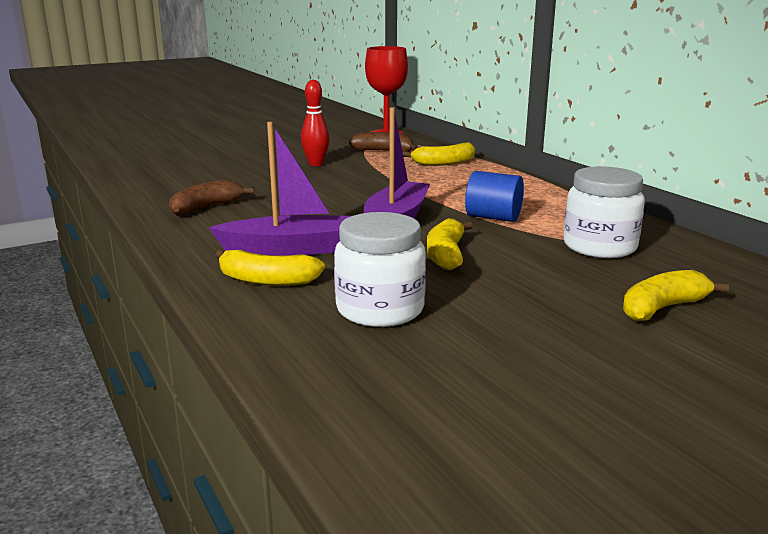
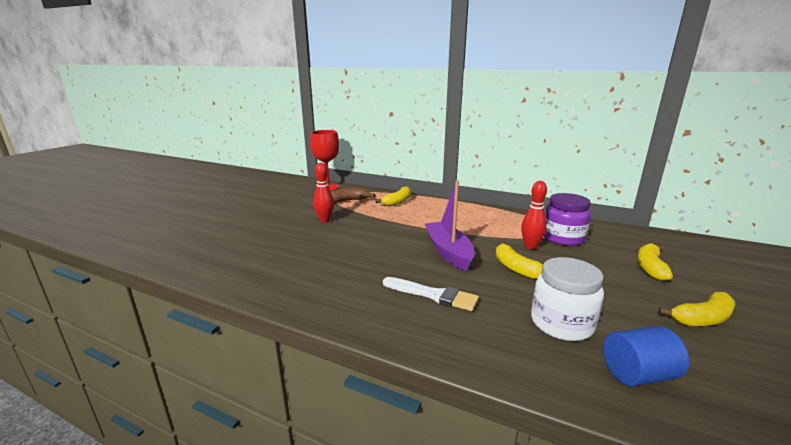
camera: 35 degrees left, 0 degrees up
(206, 208) = (314, 279): brown banana -> none
(267, 280) = (466, 329): yellow banana -> yellow banana (702, 318)
(293, 249) = (433, 295): purple boat -> white brush
(493, 217) = (488, 233): blue cylinder -> blue cylinder (637, 374)
(522, 243) = (530, 246): none -> red bowling pin
(599, 247) = (563, 238): white jar -> purple jar

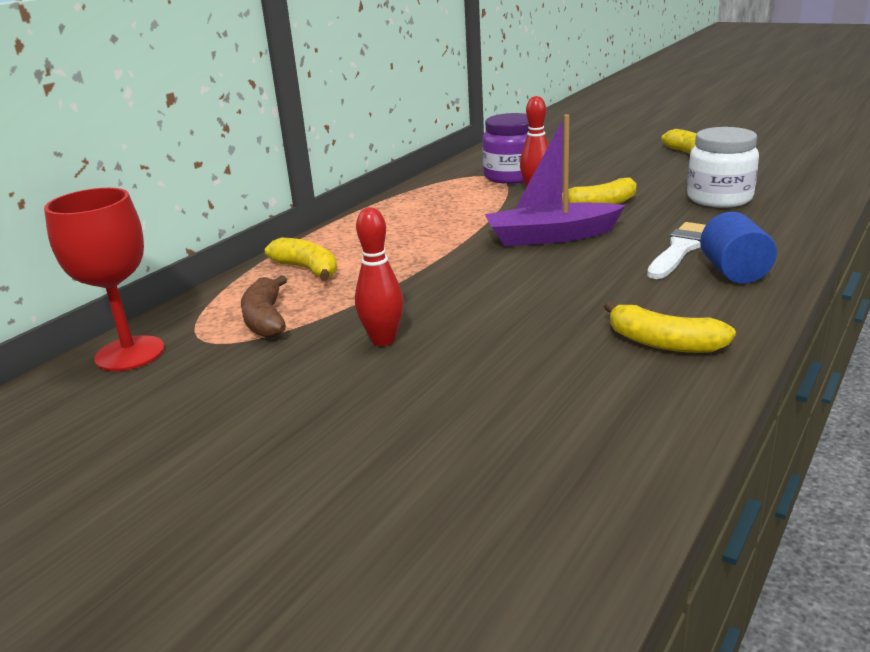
camera: 80 degrees left, 5 degrees up
(637, 374) = (785, 185): blue cylinder -> blue cylinder (734, 272)
(650, 267) = (592, 154): yellow banana -> yellow banana (663, 343)

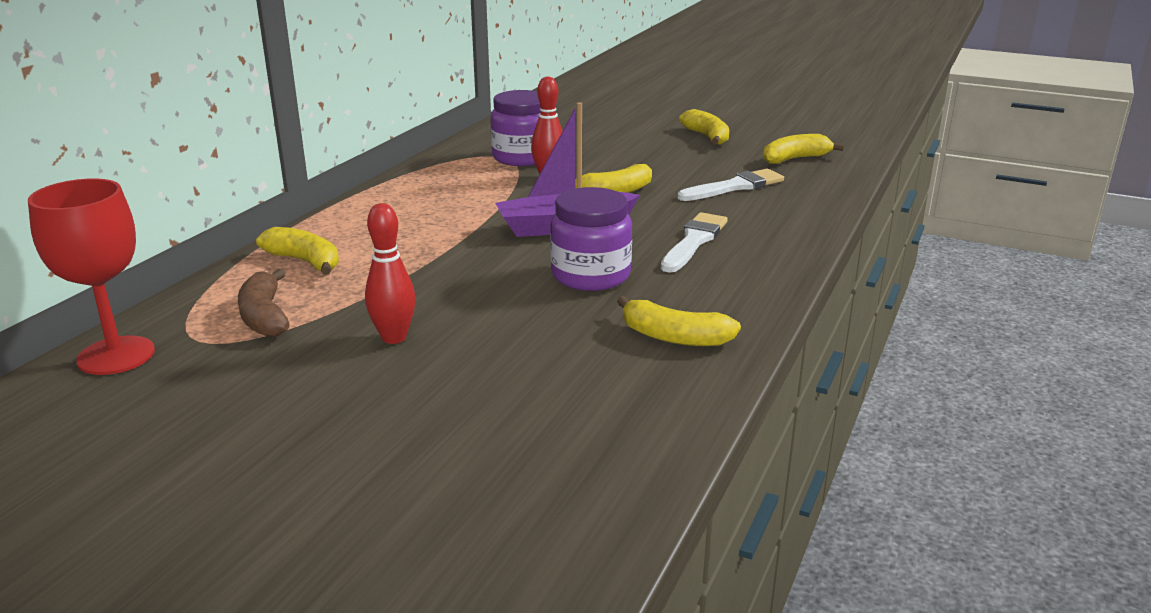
camera: 10 degrees left, 0 degrees up
(576, 282) = (590, 276): none -> purple jar
(719, 198) = (735, 187): white jar -> white brush
(734, 272) = (744, 265): blue cylinder -> none
(779, 172) = (795, 159): none -> yellow banana

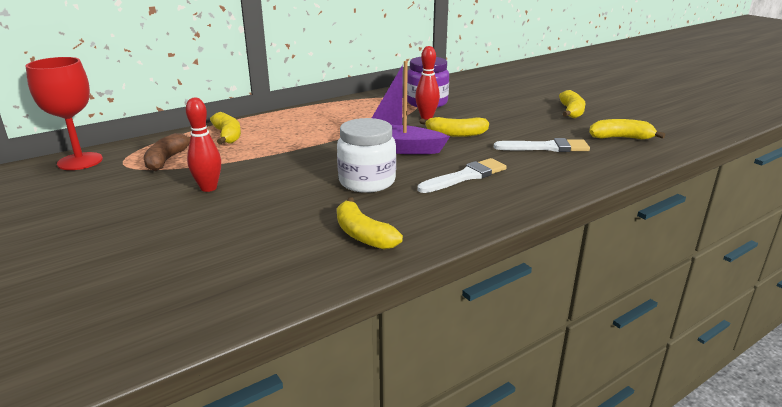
camera: 30 degrees right, 0 degrees up
(590, 276) = (367, 181): purple jar -> white jar

